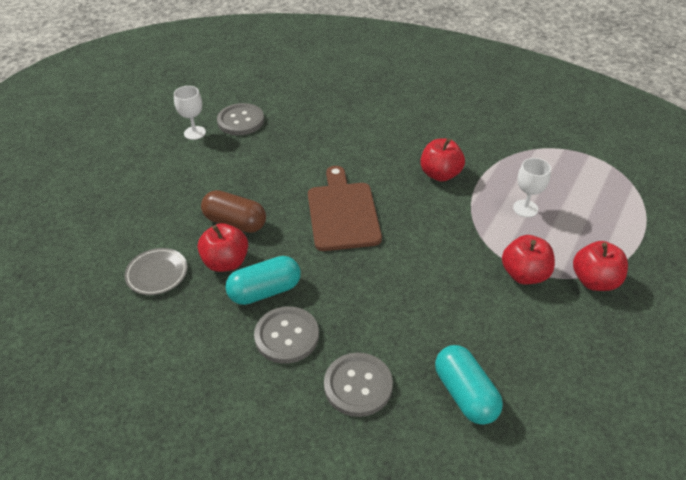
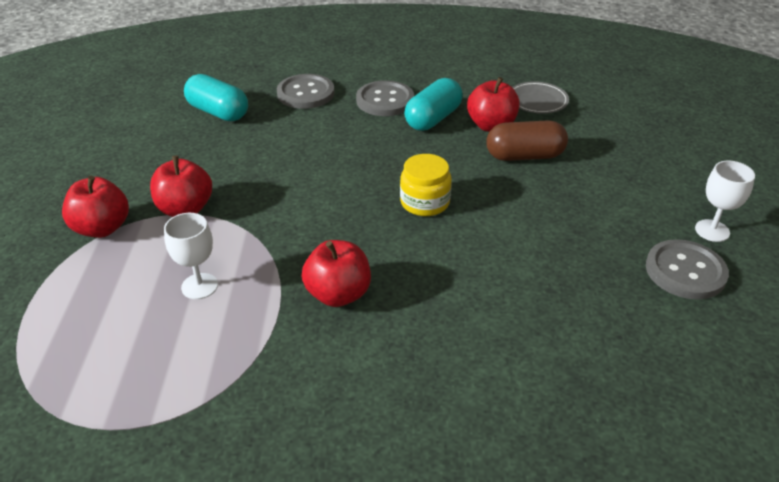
camera: 150 degrees right, 5 degrees down
(342, 213) = (425, 202): brown cutting board -> yellow jar

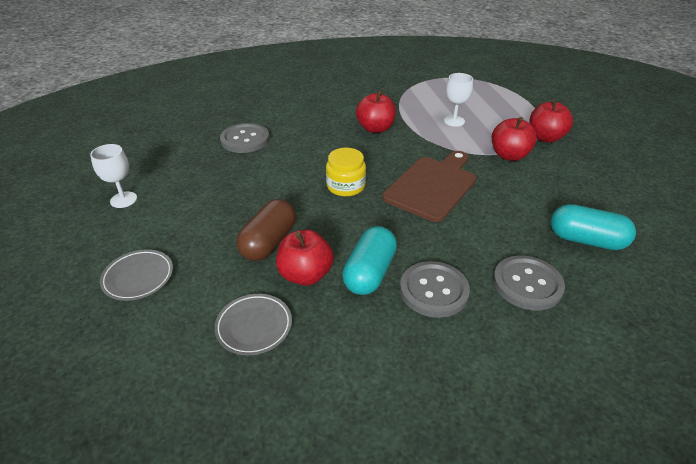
camera: 165 degrees right, 0 degrees up
(319, 185) = (432, 186): none -> brown cutting board
(524, 156) = (269, 242): brown capsule -> brown capsule turned 45 degrees counterclockwise
(649, 146) = (138, 277): none -> grey plate
(685, 271) = (159, 170): grey button -> grey button (245, 139)

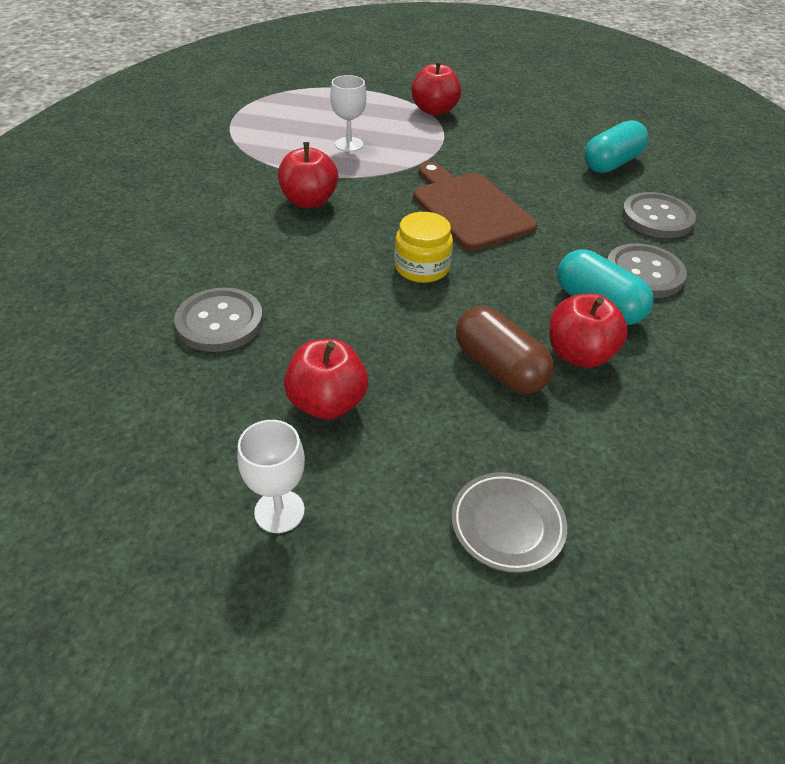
camera: 65 degrees left, 5 degrees up
(254, 326) = (652, 423): grey plate -> none
(509, 155) = (449, 142): red apple -> red apple (327, 403)

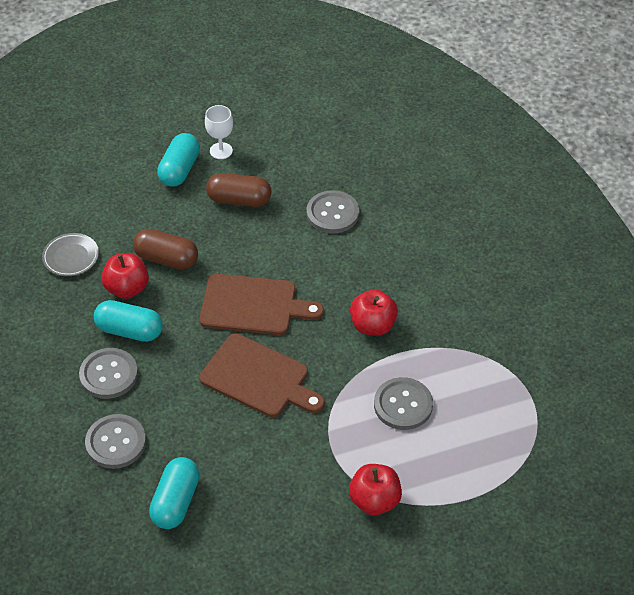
camera: 150 degrees right, 5 degrees up
(327, 403) = (239, 200): red apple -> brown capsule
(349, 144) = (403, 405): white goblet -> grey button
(382, 510) = (179, 170): none -> turquoise capsule
(422, 267) = (253, 306): yellow jar -> brown cutting board
(507, 524) = (124, 188): grey plate -> grey plate (71, 257)

